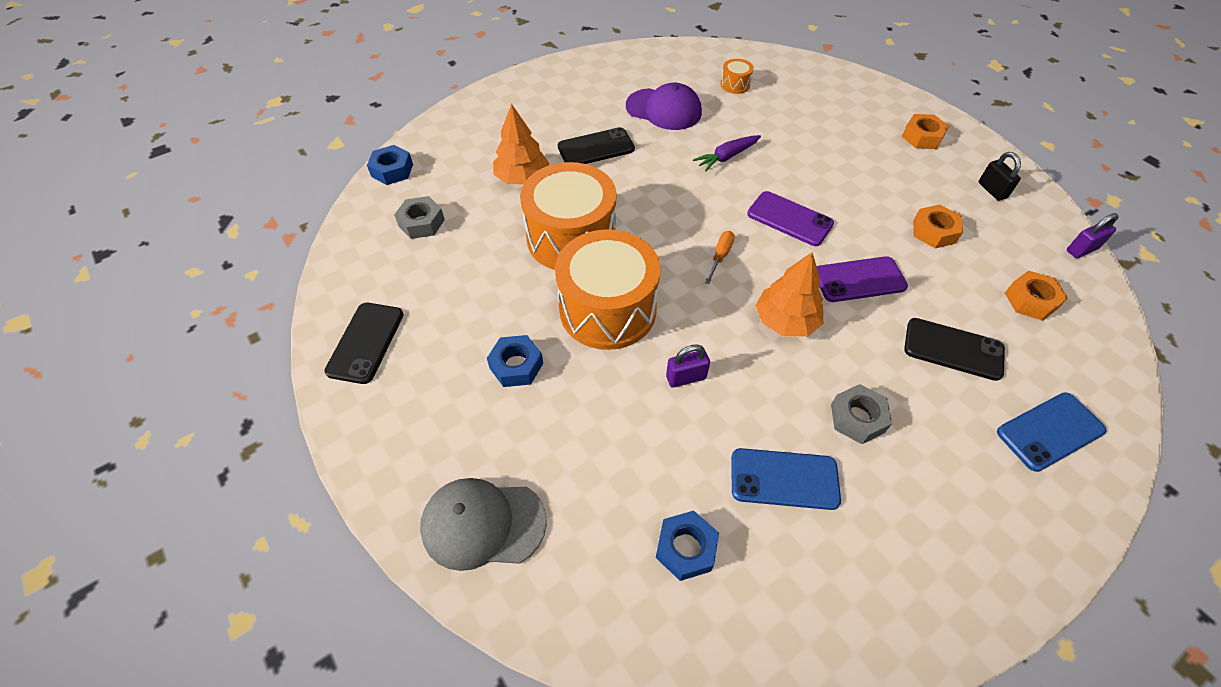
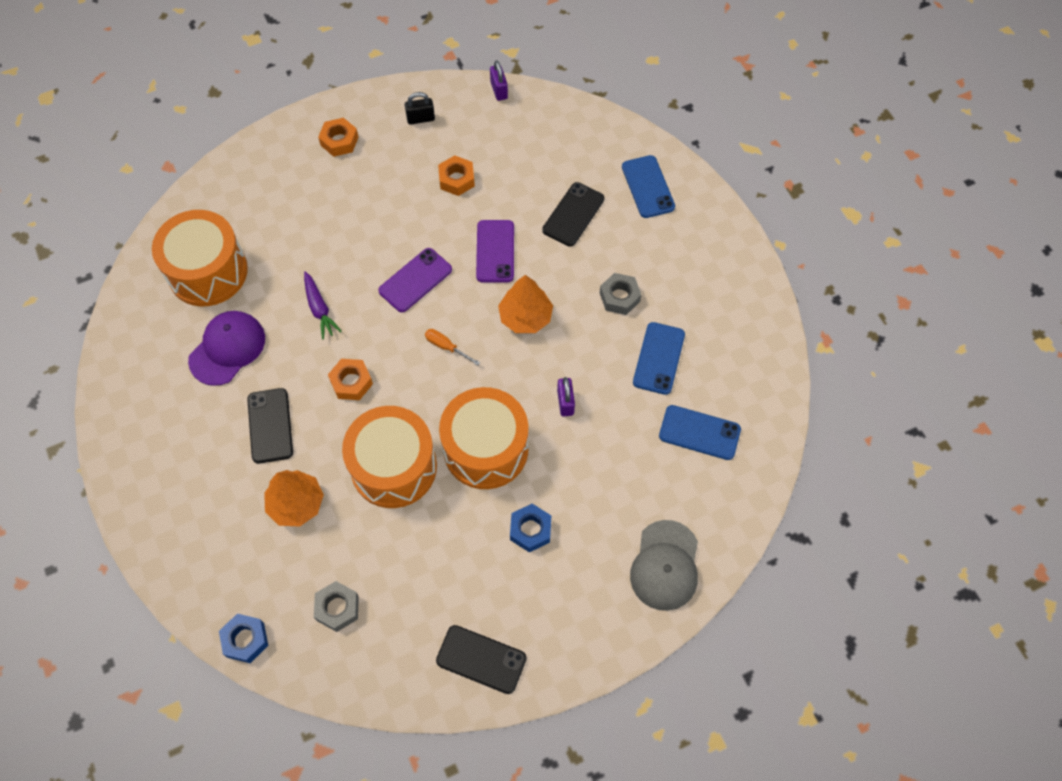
camera: 80 degrees left, 10 degrees up
(686, 548) = (699, 433): blue nut -> blue phone
(735, 84) = (208, 272): orange drum -> orange drum, size x2.45
(1030, 300) = (540, 146): orange nut -> orange nut (351, 382)

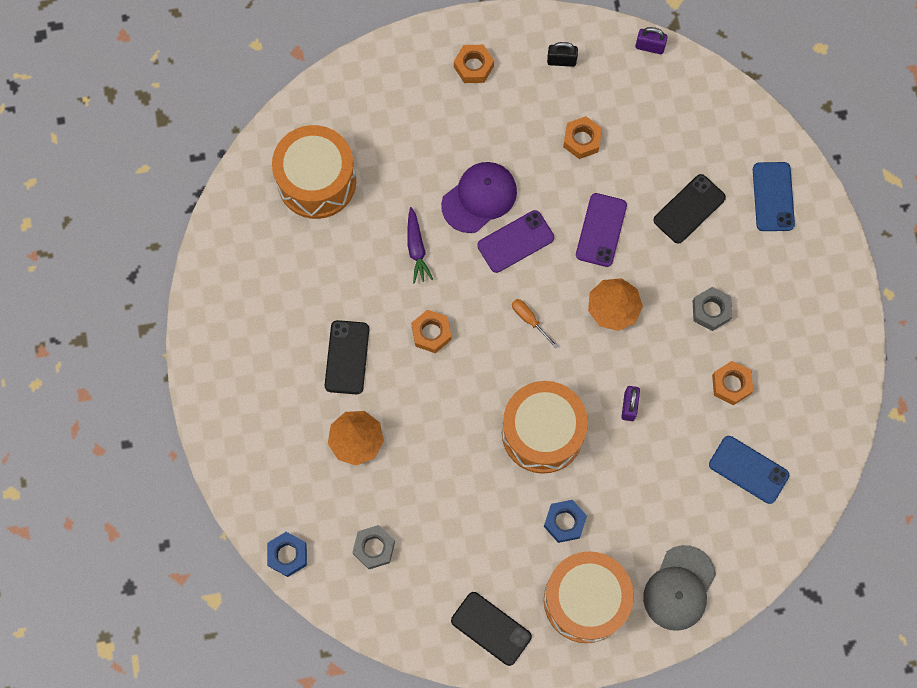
camera: 15 degrees right, 10 degrees up
(227, 349) = (321, 268): purple cap -> purple cap (479, 198)
(394, 467) = (453, 428): orange drum -> orange drum (585, 600)
(499, 90) = (649, 47): purple padlock -> purple padlock turned 75 degrees counterclockwise
(658, 358) = (731, 384): blue phone -> orange nut

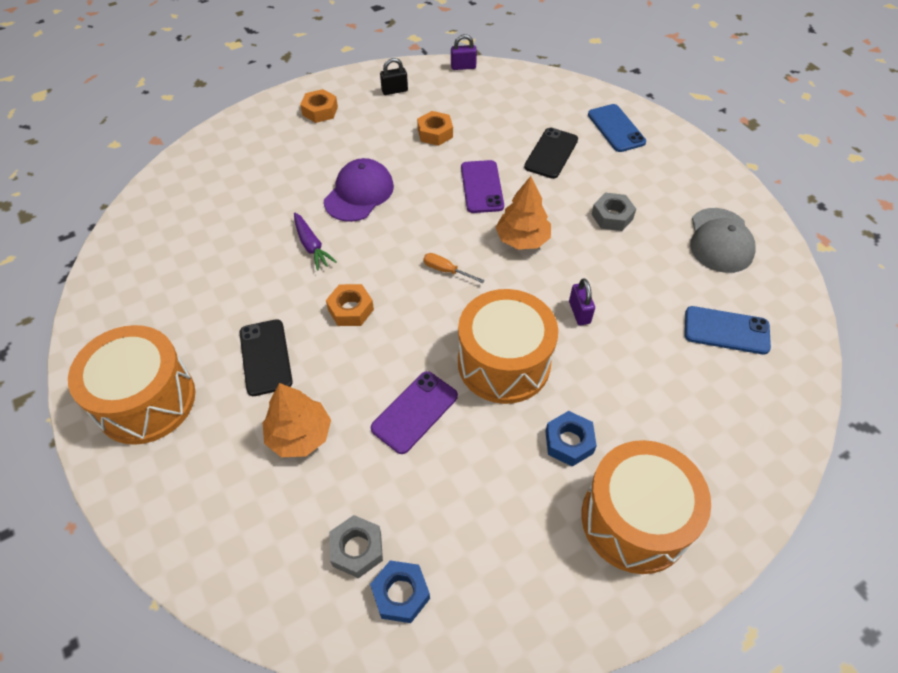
camera: 20 degrees left, 20 degrees down
(287, 555) = (246, 598): blue nut -> blue nut (401, 594)
(317, 181) = (195, 221): orange drum -> orange drum (146, 400)
(491, 628) = (539, 596): black phone -> none
(515, 241) = (406, 215): purple phone -> purple phone (415, 412)
(679, 588) = (729, 468): grey cap -> grey cap (720, 240)
(731, 384) = (665, 266): orange nut -> none

